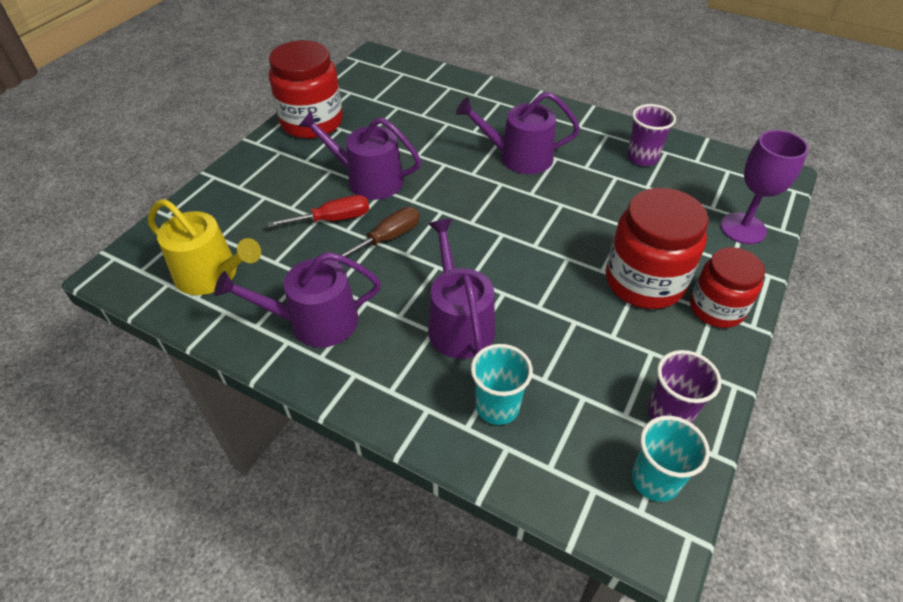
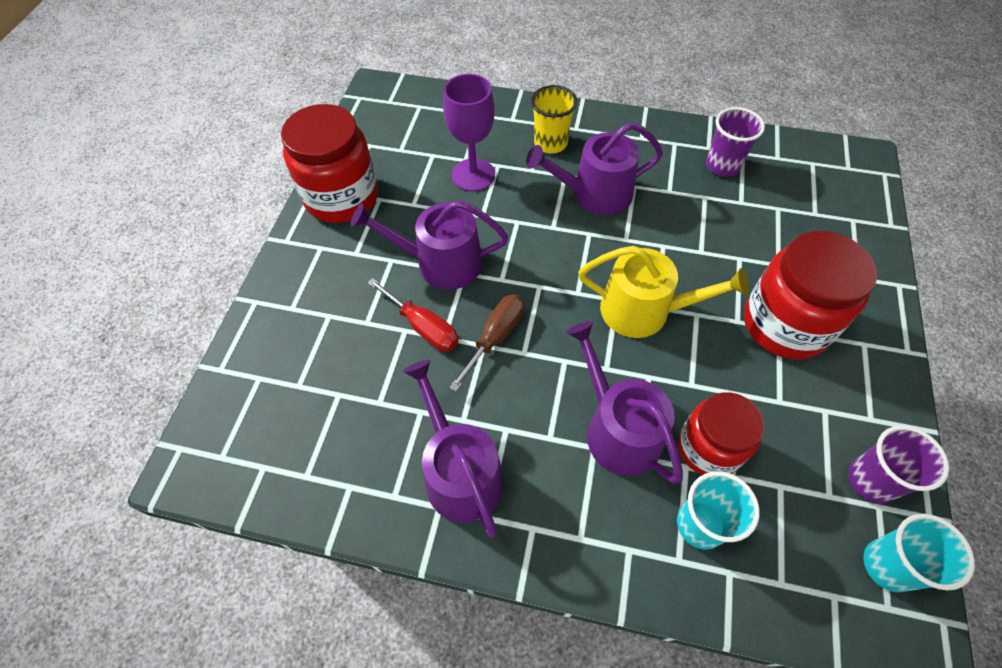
camera: 15 degrees left, 10 degrees up
(212, 275) = (313, 440): yellow watering can -> yellow watering can (644, 310)
(314, 322) = (459, 472): purple watering can -> purple watering can turned 90 degrees clockwise
(333, 219) = (423, 327): red screwdriver -> red screwdriver turned 75 degrees clockwise
(498, 116) = (550, 143): none -> yellow cup
(716, 308) = (866, 339): red jar -> red jar (708, 448)
(743, 228) = (854, 233): purple goblet -> purple goblet (473, 175)

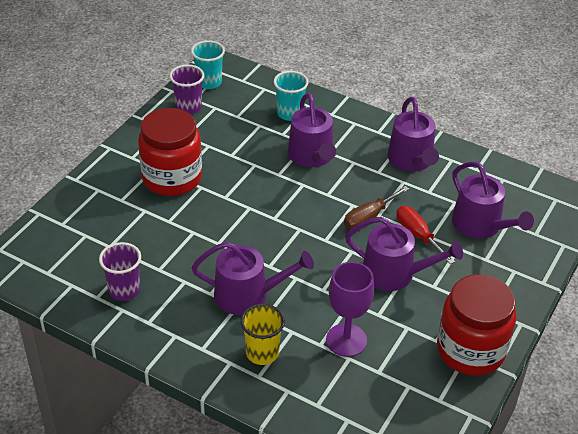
camera: 165 degrees left, 15 degrees down
(338, 369) = (481, 225): none -> purple watering can
(644, 310) = (259, 207): yellow watering can -> none
(708, 448) = (265, 137): red jar -> none

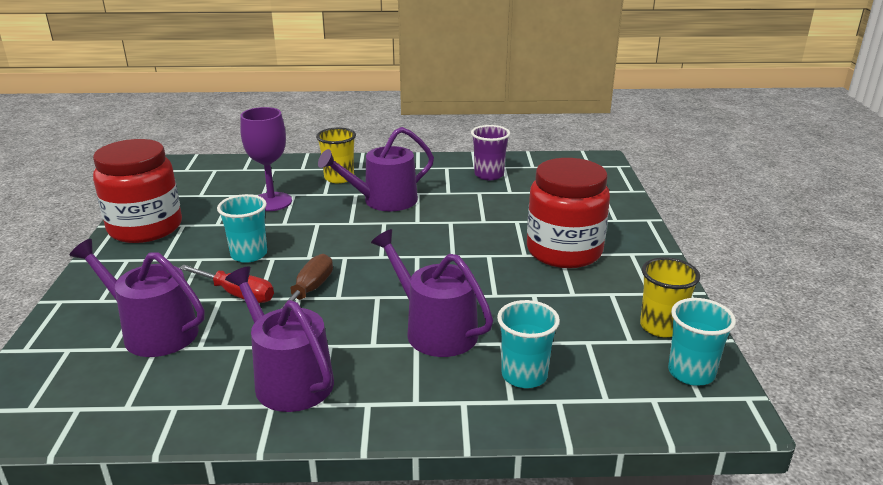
camera: 150 degrees right, 15 degrees down
(188, 107) = (661, 326): purple cup -> yellow cup
(394, 274) = (249, 254): purple watering can -> turquoise cup

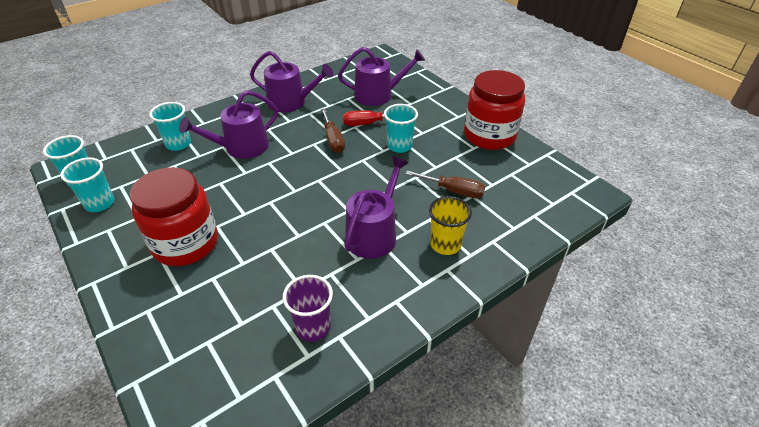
camera: 145 degrees right, 15 degrees up
(271, 202) = (453, 191): purple goblet -> brown screwdriver
(435, 330) = (241, 147): purple watering can -> purple watering can turned 135 degrees clockwise
(661, 326) = (100, 203): yellow cup -> turquoise cup

